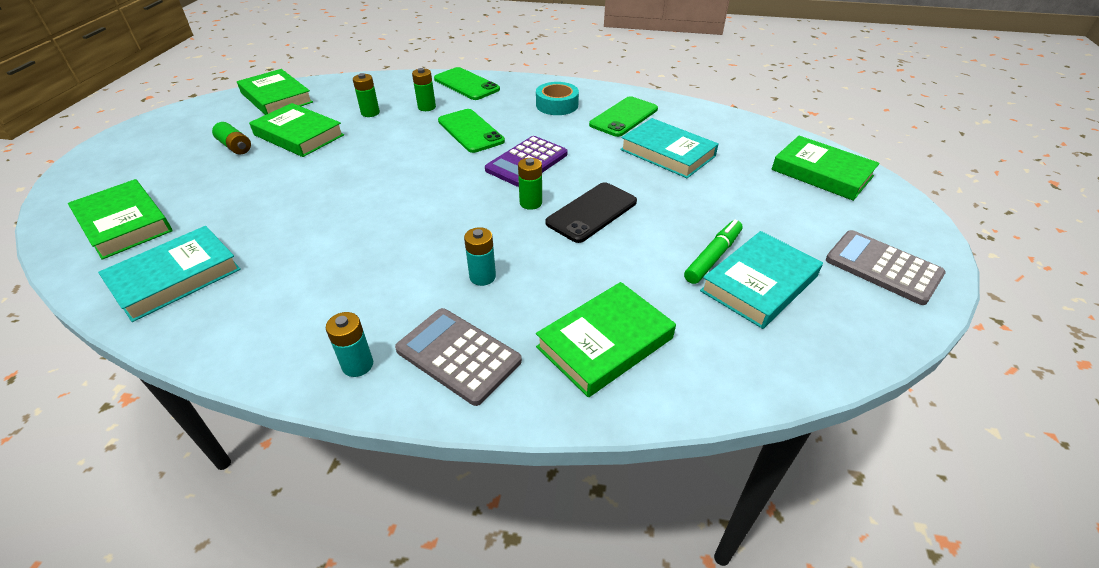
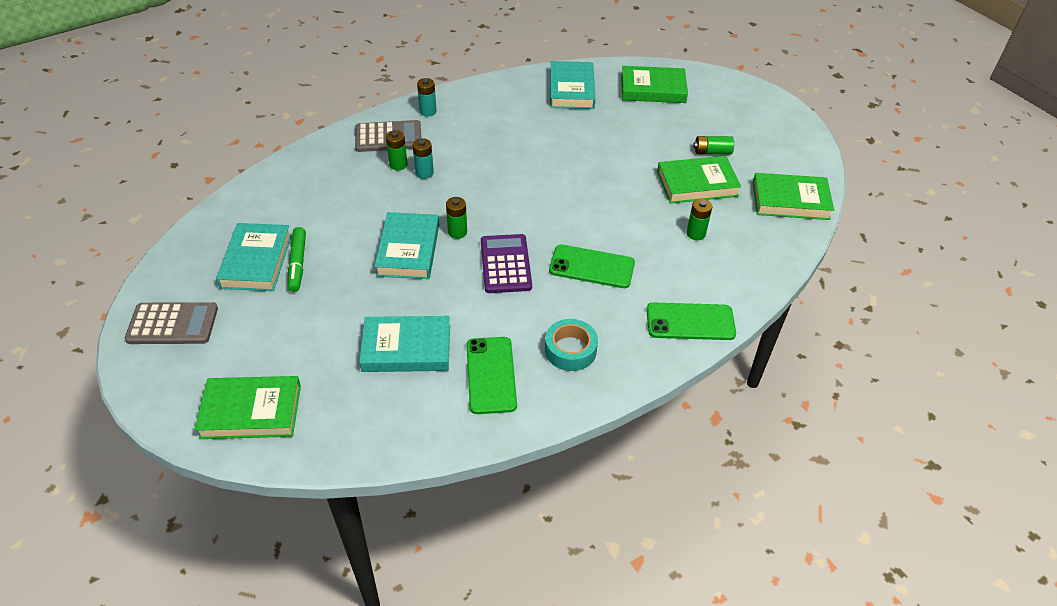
camera: 135 degrees right, 5 degrees up
(427, 107) = (668, 269): green battery -> green battery (398, 164)
(592, 212) = (408, 250): black phone -> turquoise book
(605, 342) = (323, 179): green book -> none

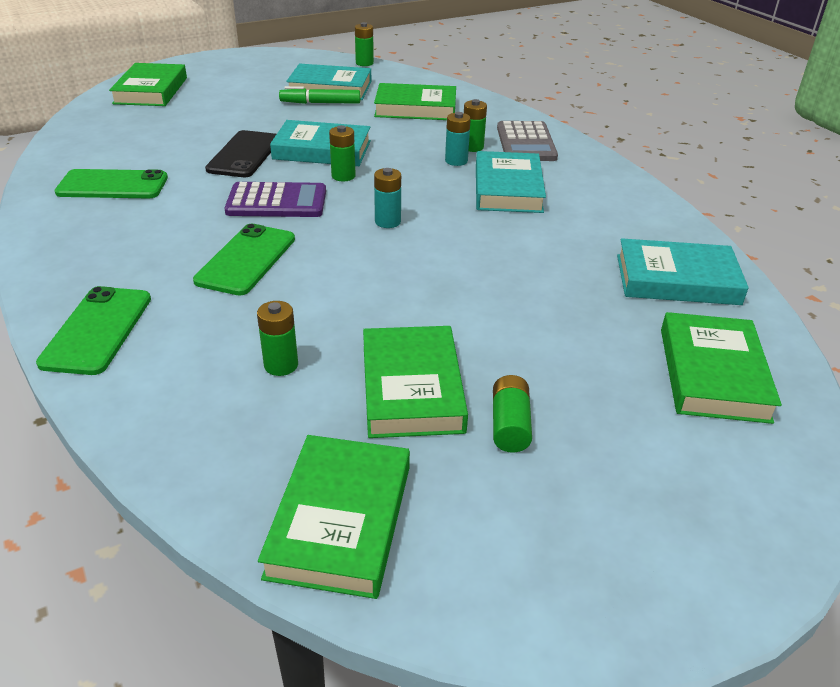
camera: 95 degrees right, 10 degrees down
(172, 324) = (265, 64): grey calculator -> none
(182, 242) = (364, 63): none -> green battery
(314, 199) = (415, 108): none -> green book
(406, 348) = (179, 147): turquoise book -> turquoise book (508, 188)
(421, 298) = (244, 154): none -> black phone
(428, 111) = (585, 166): turquoise battery -> turquoise battery (387, 222)
(570, 350) = (113, 232): turquoise tape -> none

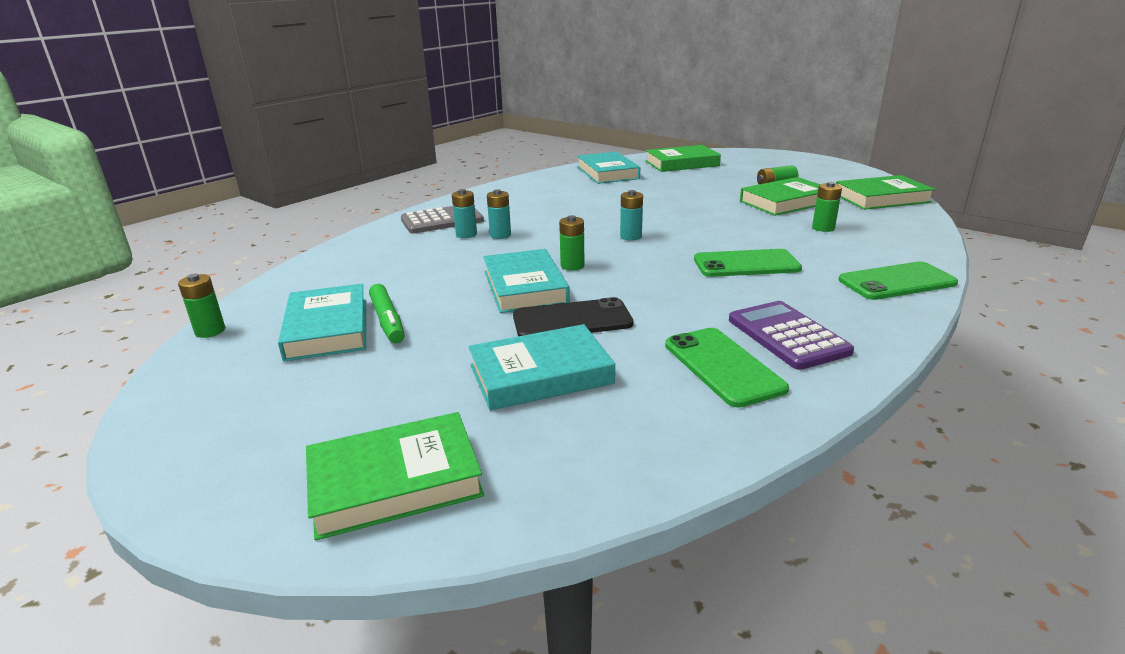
camera: 110 degrees left, 10 degrees down
(277, 202) = (649, 278): purple calculator -> purple calculator (787, 336)
(415, 108) = (379, 270): green book -> none
(472, 147) = (466, 234): green battery -> turquoise battery
(508, 188) = (535, 214): turquoise book -> turquoise book (540, 374)

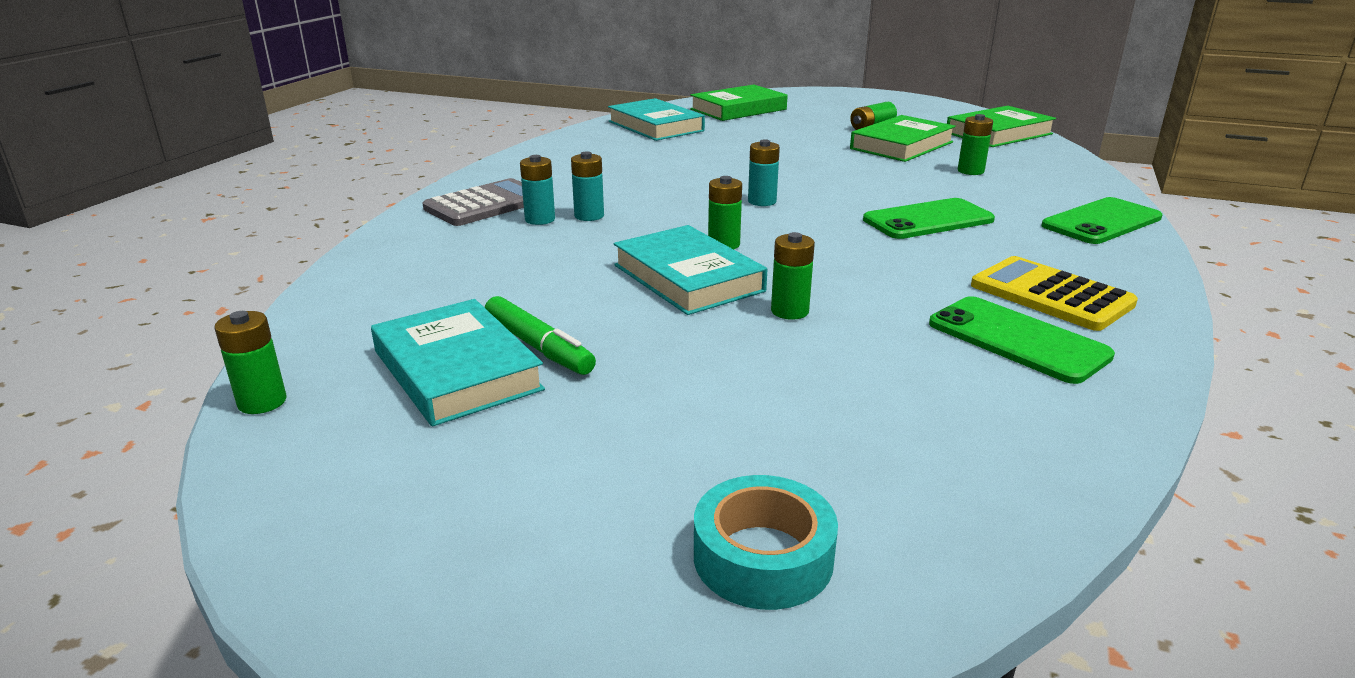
camera: 20 degrees left, 0 degrees up
(395, 481) = (763, 557): green book -> turquoise tape
(540, 374) = (816, 384): turquoise book -> none
(572, 320) = (789, 311): black phone -> green battery
(787, 336) = (1051, 295): purple calculator -> yellow calculator

